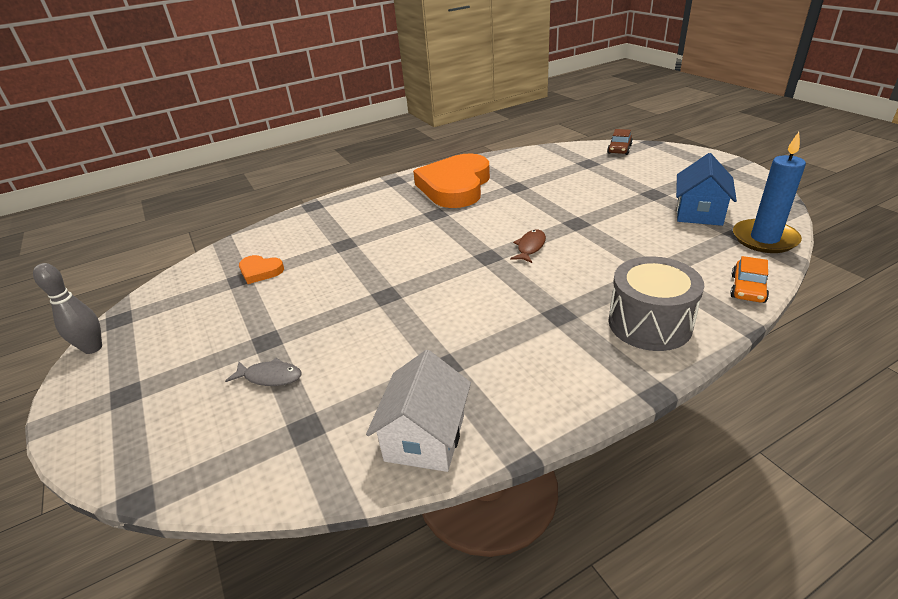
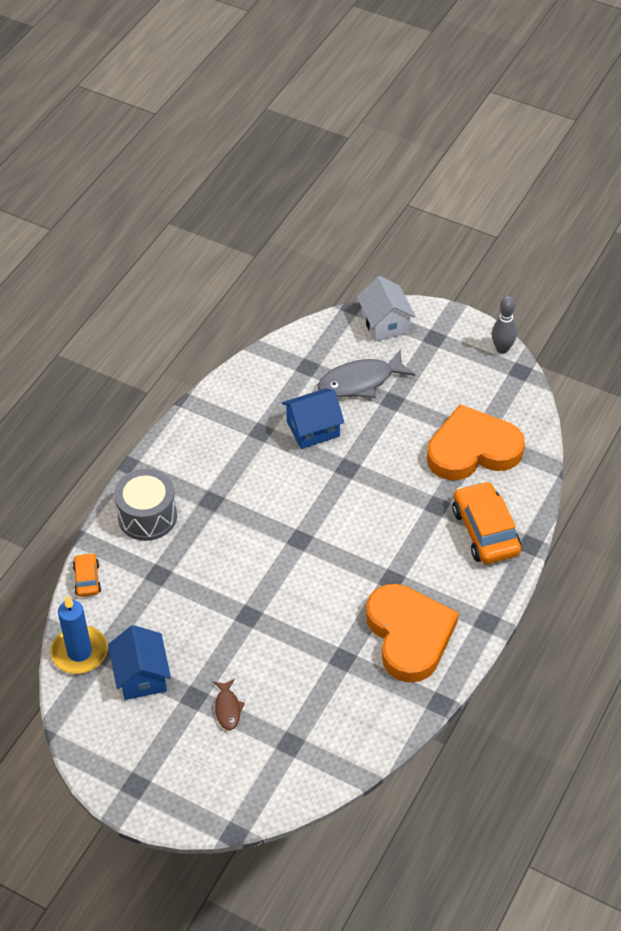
camera: 145 degrees right, 15 degrees up
(260, 271) = (472, 449): orange heart -> orange heart, size x2.36
(270, 377) = (360, 382): grey fish -> grey fish, size x1.94
(331, 220) = (485, 531): none -> orange car
(381, 344) = (313, 429): none -> blue house
(425, 437) = (239, 389): white house -> white house (385, 323)
(530, 247) = (271, 564): brown fish -> brown fish (227, 708)
(619, 149) = (267, 795): brown car -> none

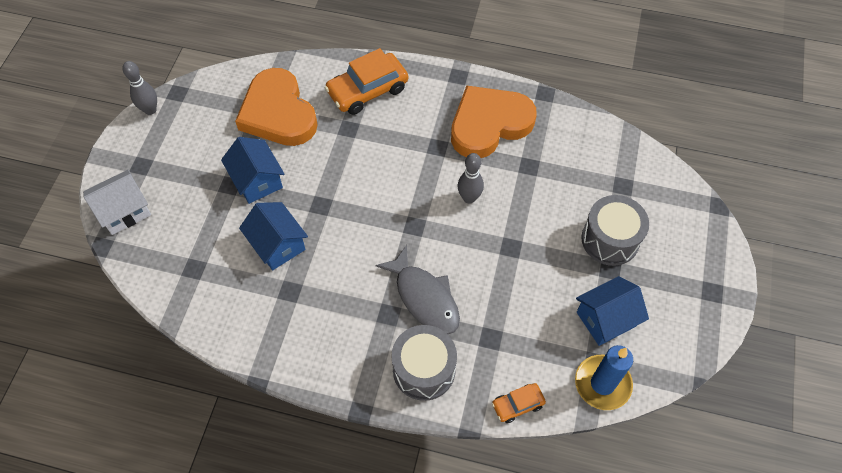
camera: 105 degrees left, 10 degrees up
(227, 708) = (610, 239): brown fish -> grey drum
(318, 593) = (469, 198): none -> grey bowling pin
(360, 382) = (208, 217): grey fish -> grey fish (424, 298)
(391, 422) = (257, 180): none -> blue house

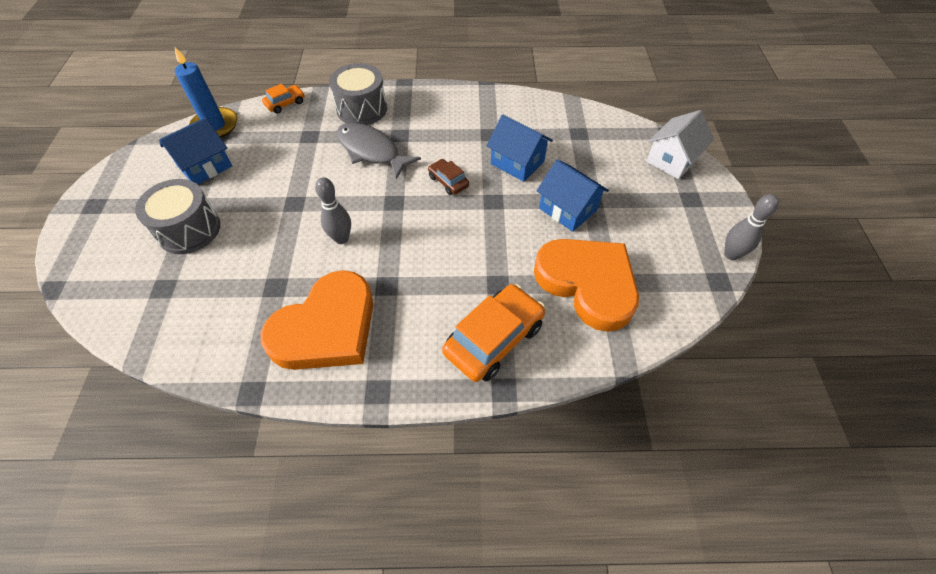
camera: 165 degrees right, 5 degrees down
(355, 237) = (448, 181): none -> brown car

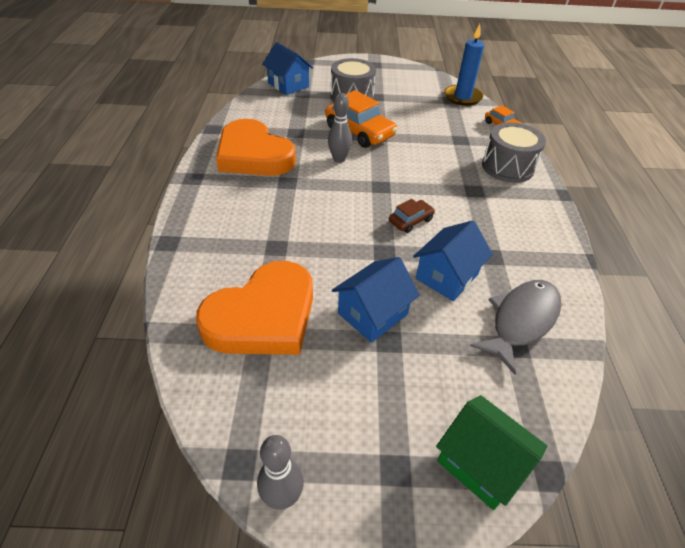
camera: 90 degrees right, 10 degrees down
(205, 166) = (416, 97): blue house -> blue house (288, 85)
(371, 151) = (447, 173): grey fish -> grey fish (521, 321)
(494, 339) = (217, 240): orange car -> orange car (359, 132)
(672, 160) = (481, 463): white house -> green house

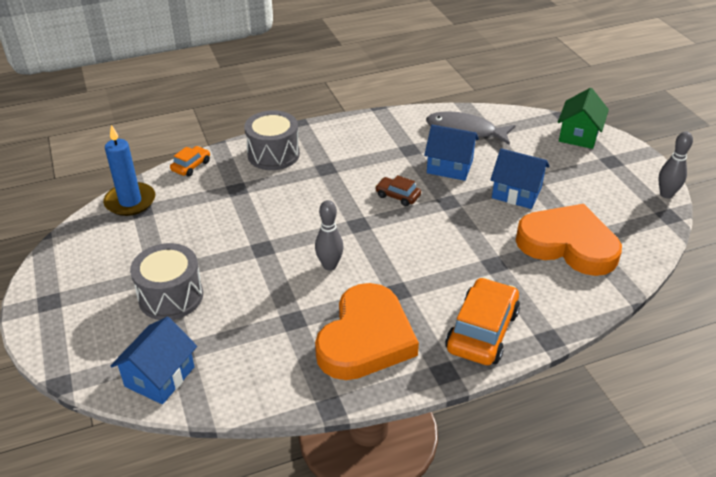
camera: 110 degrees left, 5 degrees down
(359, 132) = (261, 265): orange car -> orange car (482, 331)

